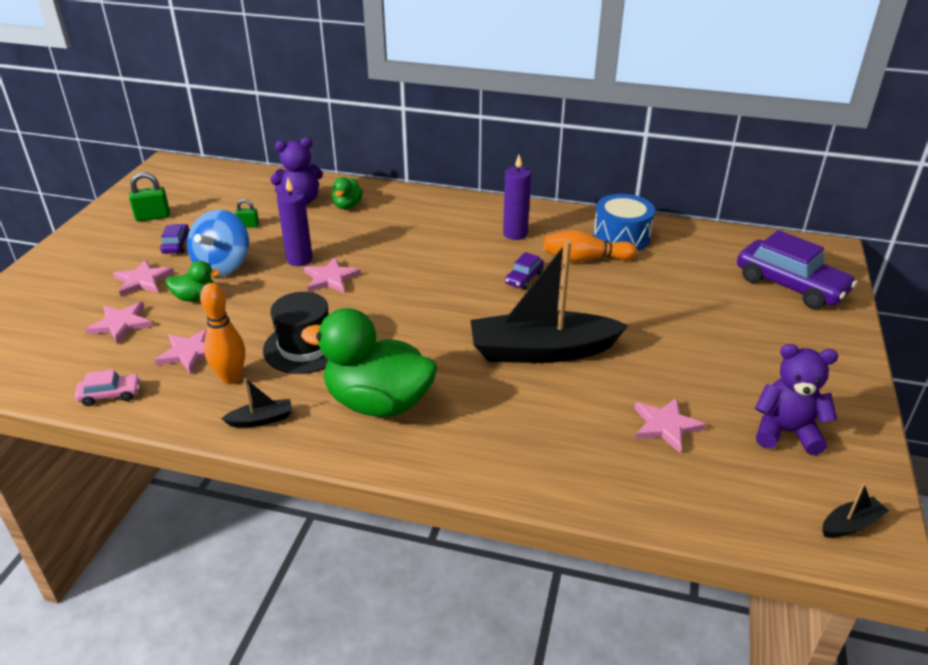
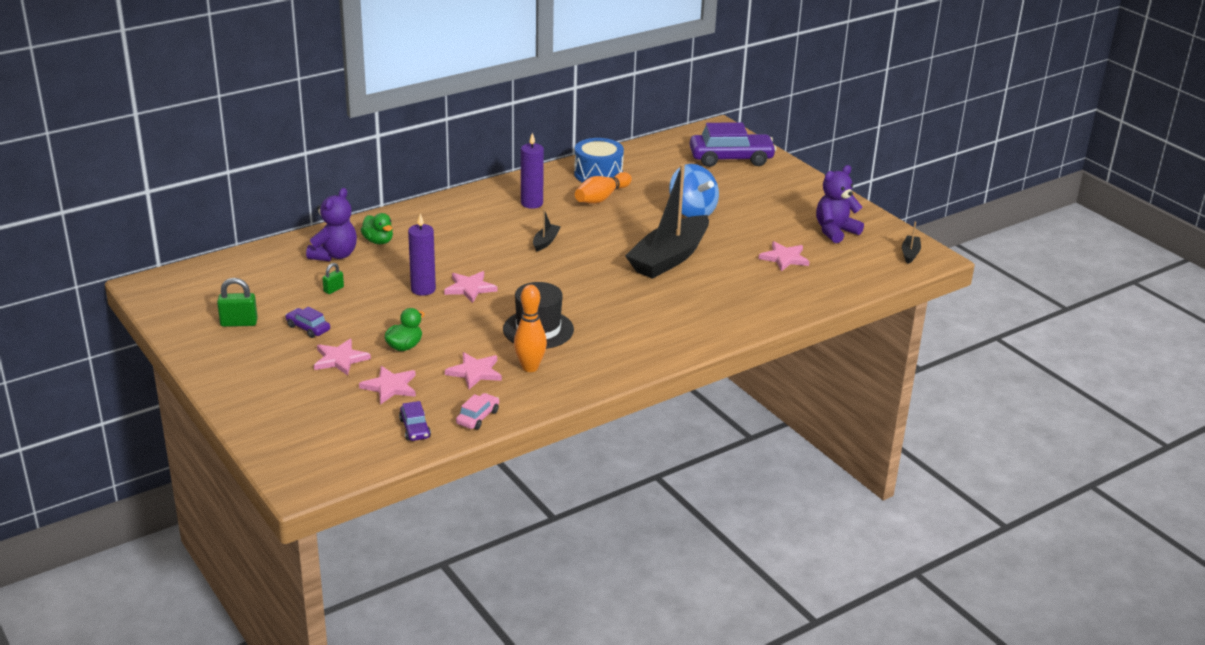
camera: 50 degrees left, 5 degrees down
(153, 217) = (239, 323): green padlock -> green padlock turned 60 degrees clockwise
(223, 266) = (377, 321): blue spinning top -> blue spinning top (692, 211)
(261, 419) = (592, 373): black boat -> black boat (545, 242)
(378, 402) = (635, 329): green duck -> none
(524, 278) = (588, 226): purple car -> purple car (415, 428)

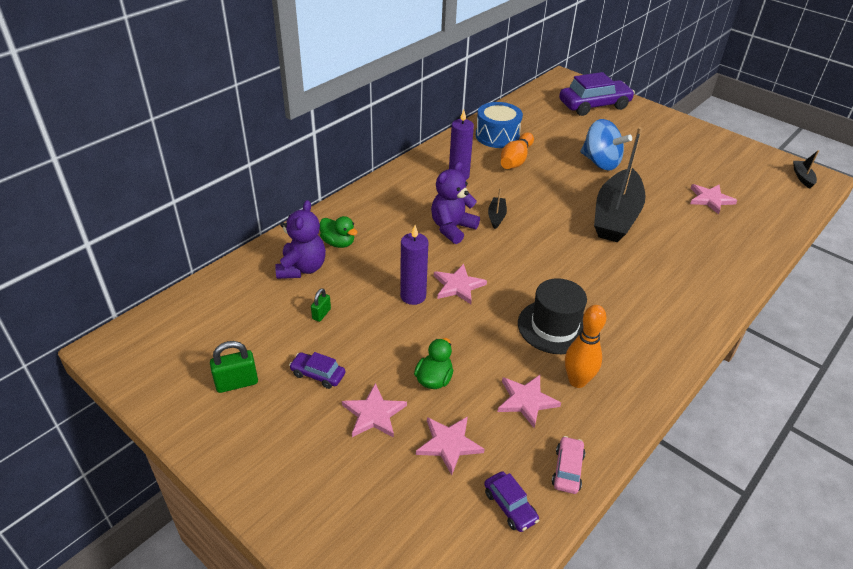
camera: 15 degrees left, 10 degrees up
(835, 231) = (728, 164): purple teddy bear -> purple teddy bear (452, 228)

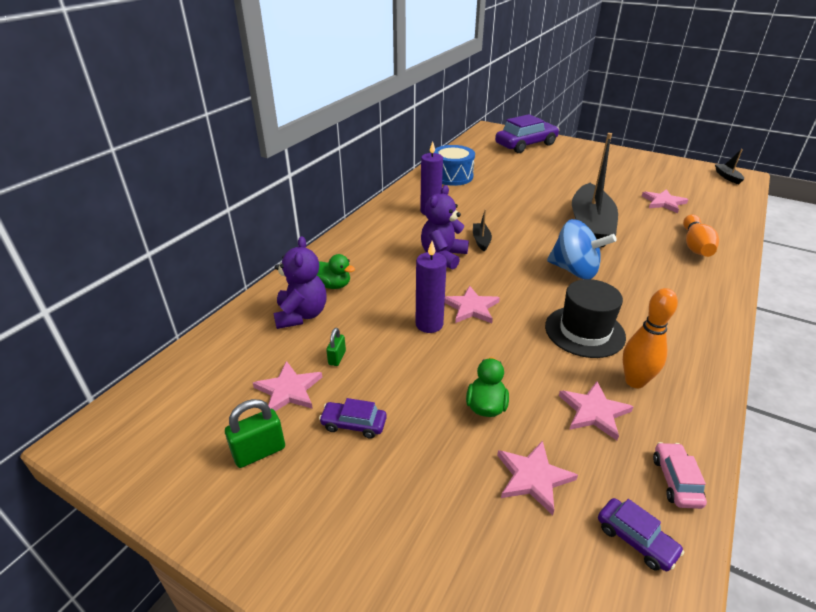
camera: 10 degrees left, 5 degrees down
(374, 414) = (434, 458): pink star -> pink star (289, 390)
(515, 160) = (477, 193): orange bowling pin -> orange bowling pin (695, 246)
(600, 162) = (553, 186): blue spinning top -> blue spinning top (574, 270)

